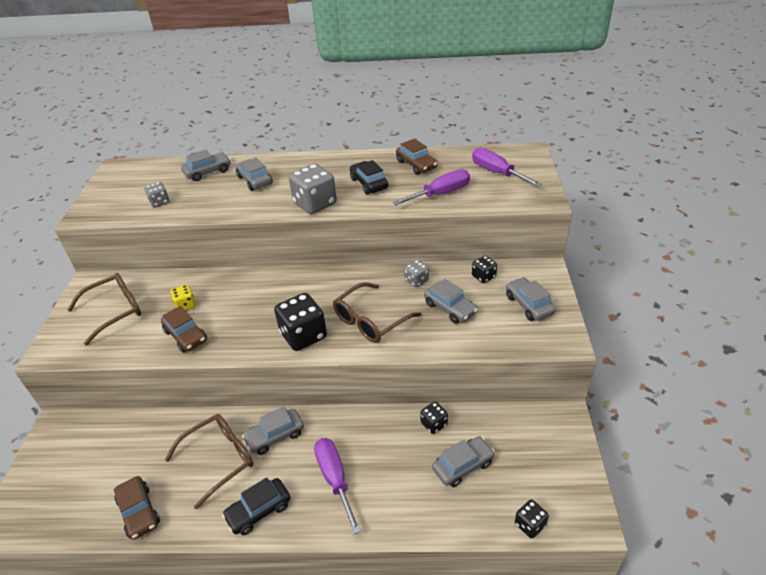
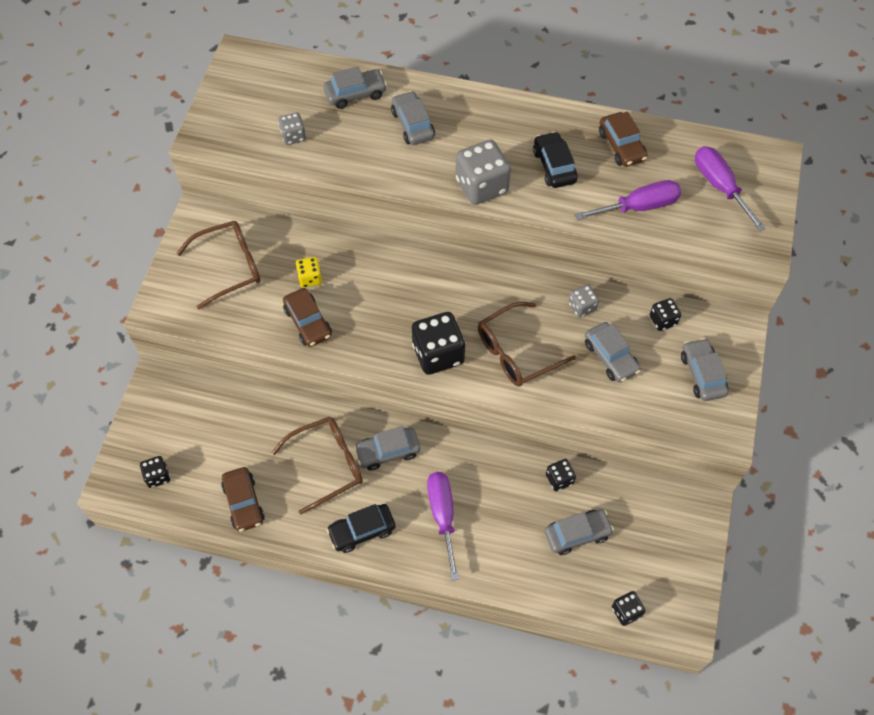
camera: 10 degrees right, 20 degrees up
(51, 507) = (157, 476): none -> black dice

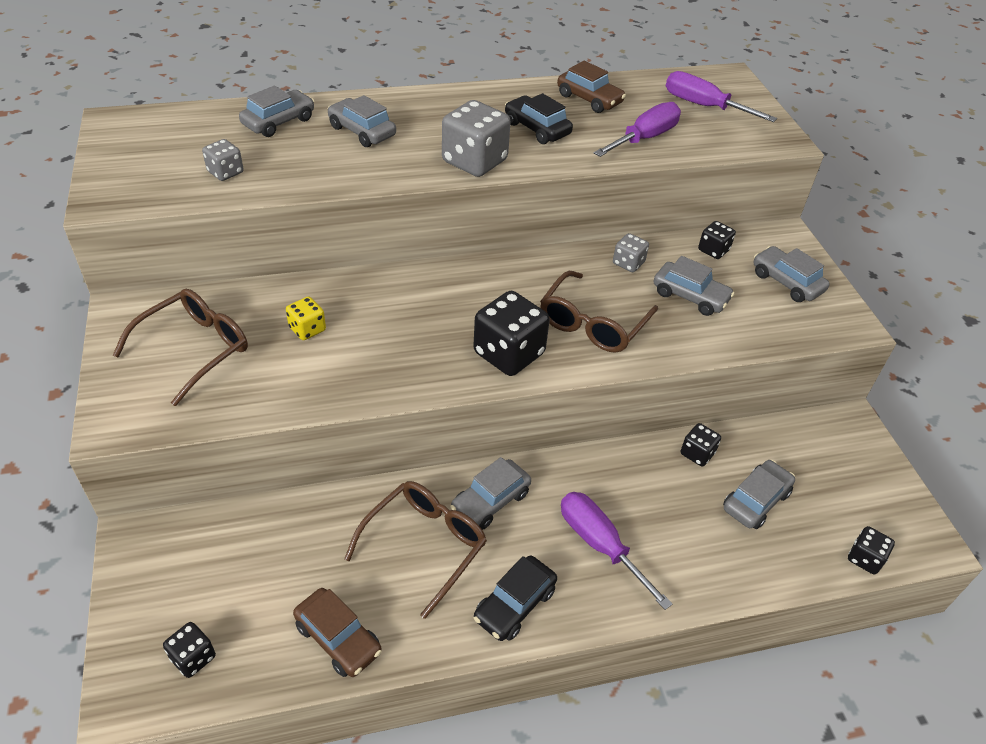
camera: 30 degrees left, 15 degrees down
(308, 322) = (331, 374): brown car -> none

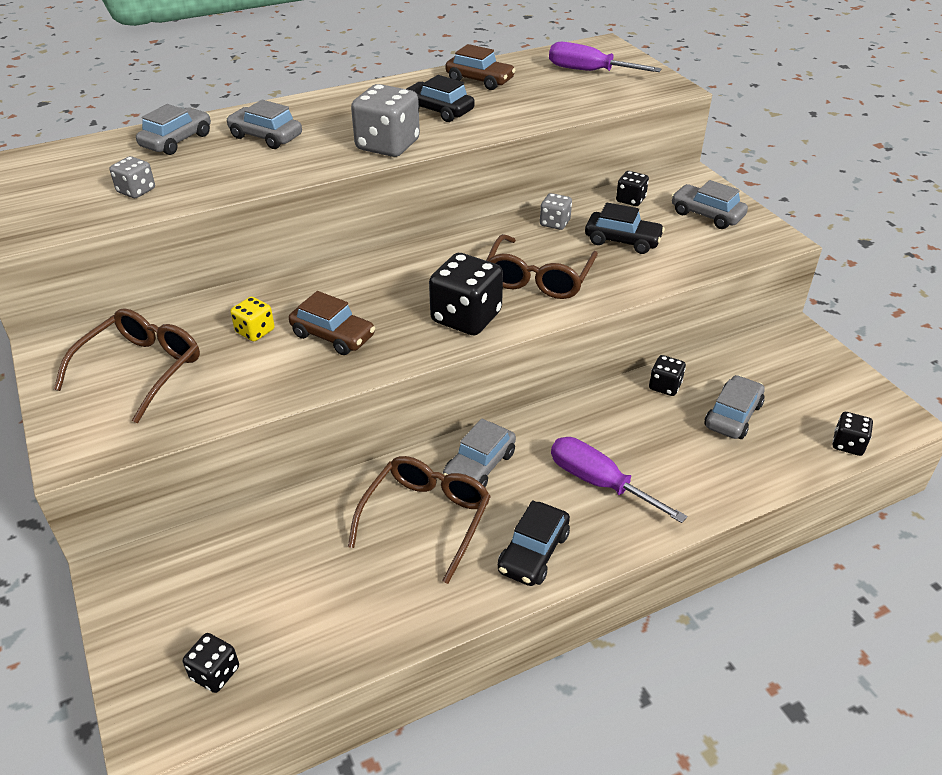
camera: 10 degrees left, 5 degrees down
(338, 638) = (364, 621): brown car -> brown car (333, 336)
(644, 138) = (544, 104): purple screwdriver -> none
(690, 296) = (622, 241): grey car -> black car

